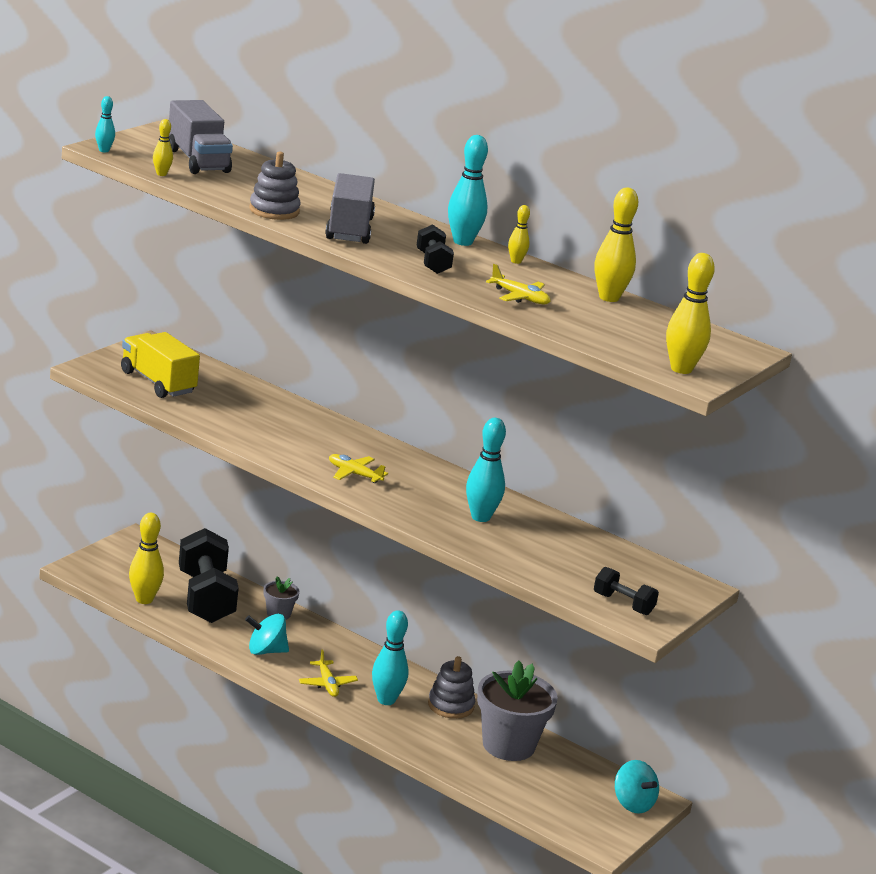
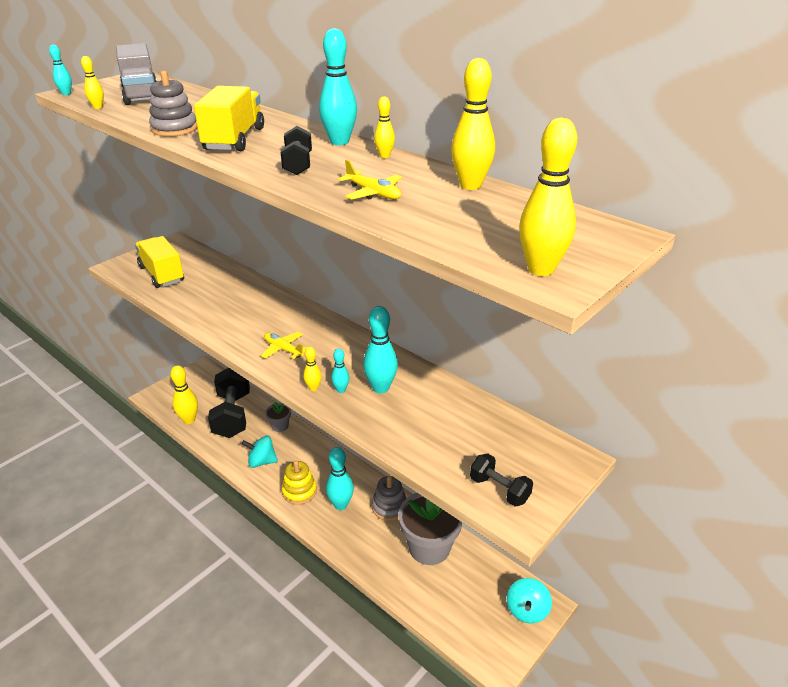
camera: 10 degrees right, 10 degrees up
(327, 684) = (299, 491): yellow plane -> yellow stacking toy
(349, 229) = (234, 139): grey truck -> yellow truck
(404, 512) = (313, 388): none -> yellow bowling pin
(436, 516) = (341, 390): none -> turquoise bowling pin
(633, 804) = (527, 610): turquoise spinning top -> turquoise spinning top turned 45 degrees clockwise

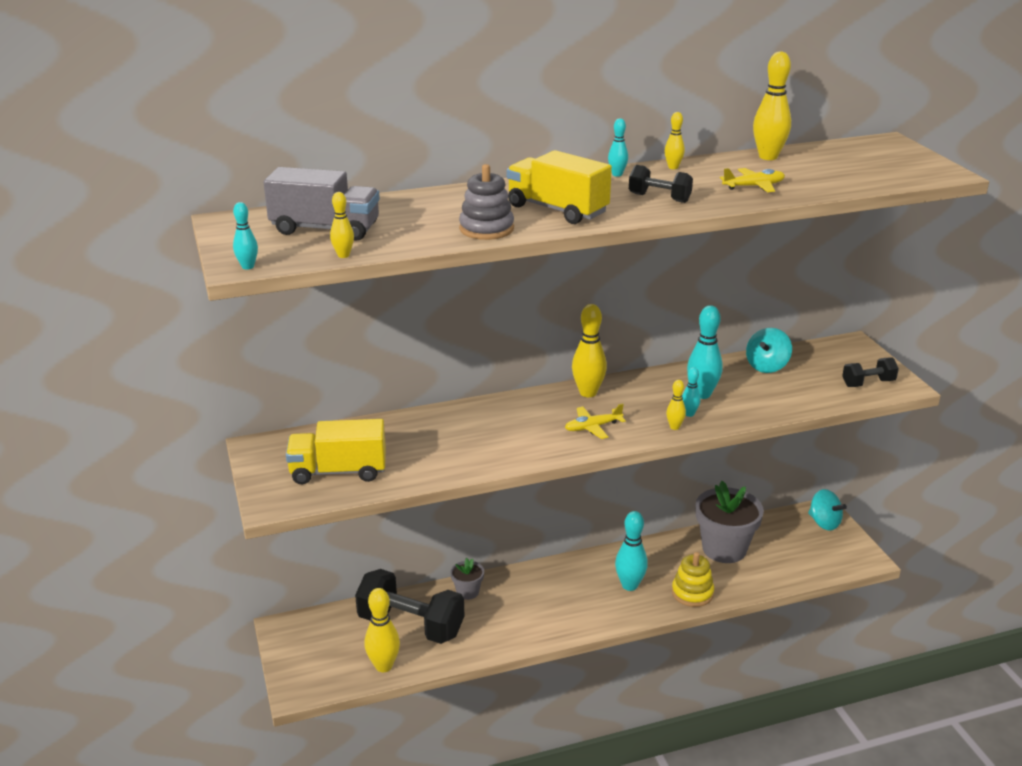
camera: 60 degrees left, 5 degrees down
(261, 461) = (517, 623): turquoise spinning top -> turquoise spinning top (767, 366)
(299, 491) = (588, 608): yellow stacking toy -> yellow stacking toy (692, 593)
(339, 142) = (617, 174): turquoise bowling pin -> turquoise bowling pin, size x0.53
(389, 507) = (656, 555): grey stacking toy -> none
(541, 269) = (924, 172): yellow bowling pin -> yellow bowling pin (588, 393)

